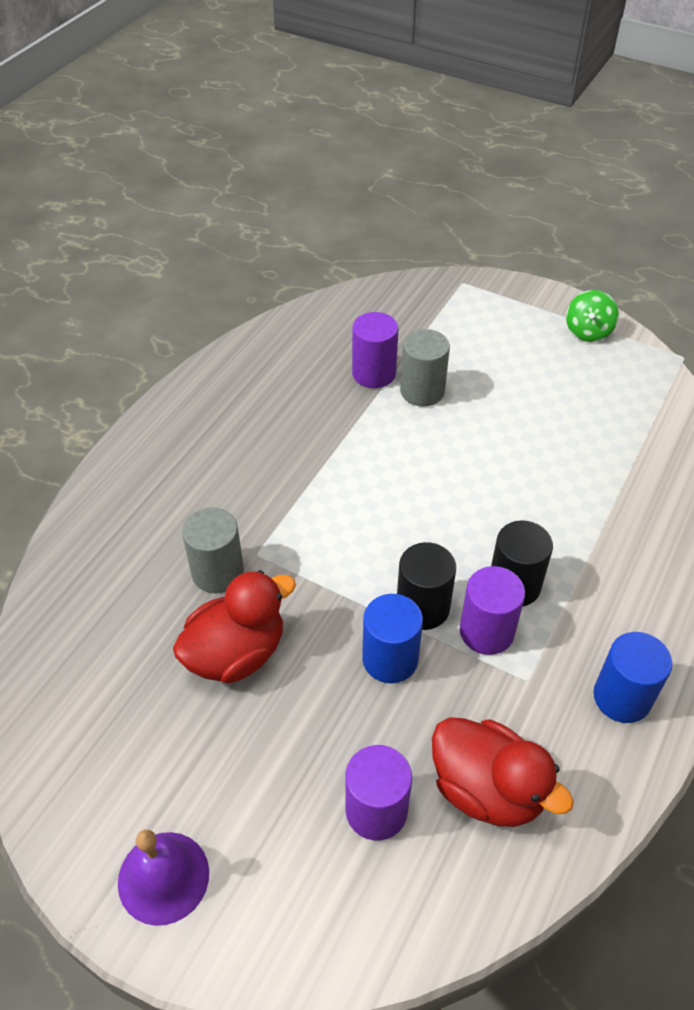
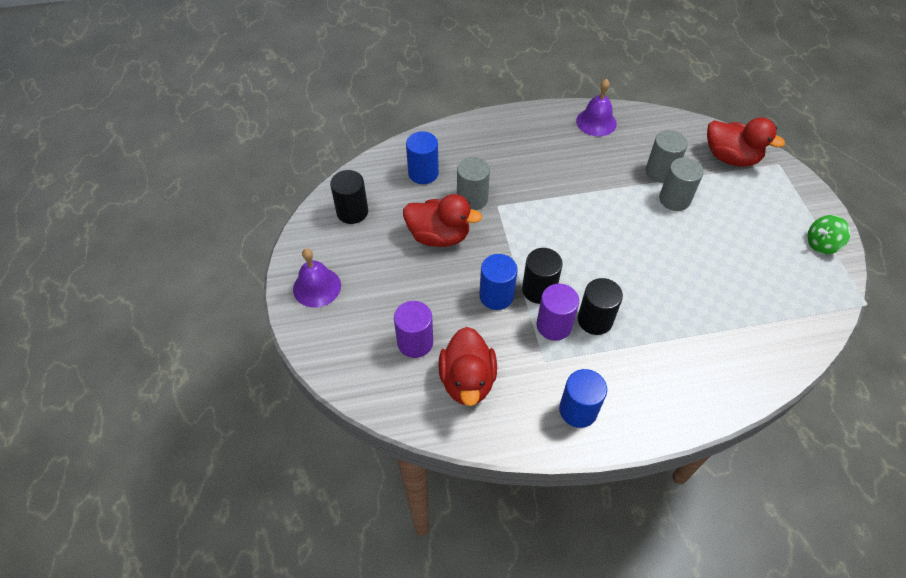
camera: 50 degrees right, 5 degrees up
(82, 729) = (352, 212): none -> black cylinder
(116, 594) = (423, 173): none -> blue cylinder
(243, 370) = (596, 122): none -> purple bell
(374, 373) = (660, 172): purple cylinder -> grey cylinder
(416, 308) = (730, 157): none -> red duck

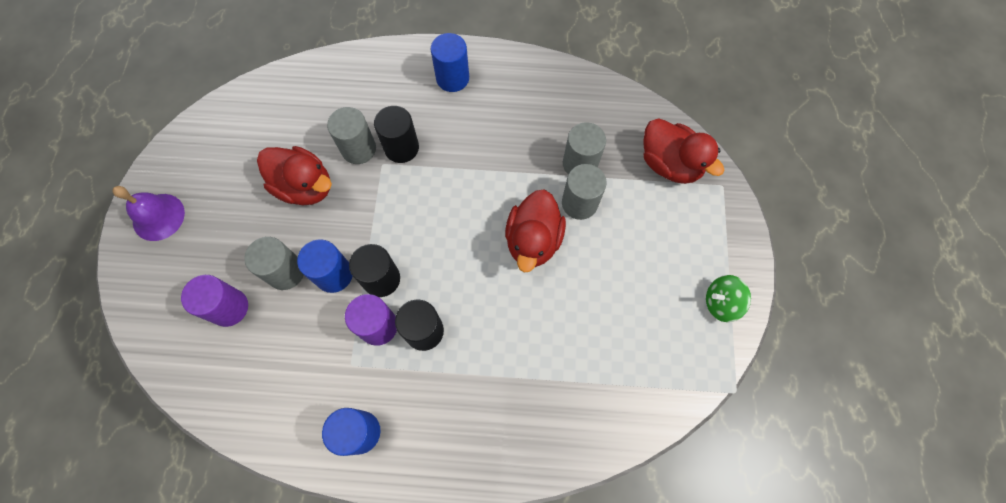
camera: 15 degrees right, 15 degrees up
(352, 212) = (228, 135): black cylinder -> black cylinder (401, 148)
(423, 173) = (320, 104): blue cylinder -> blue cylinder (452, 78)
(453, 303) = (286, 272): none -> grey cylinder
(467, 380) = (263, 366): red duck -> red duck (533, 240)
(596, 122) = (537, 81): purple bell -> none

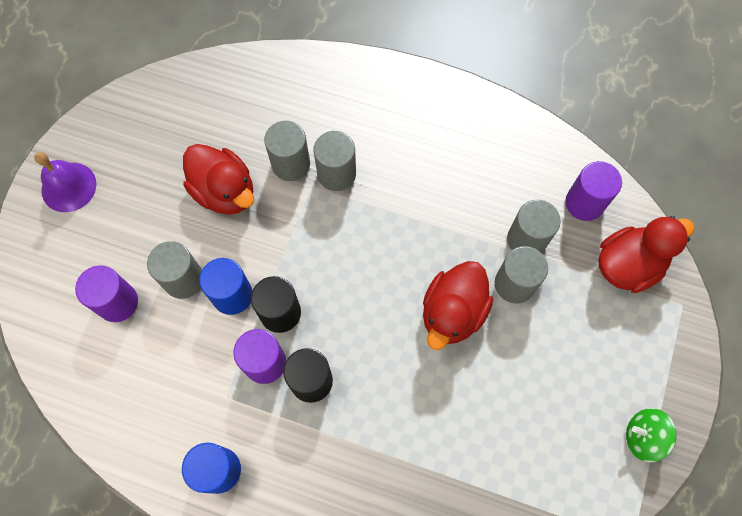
camera: 15 degrees right, 0 degrees up
(401, 148) = (336, 174): black cylinder -> grey cylinder
(452, 78) = (411, 108): blue cylinder -> none
(620, 122) = (584, 203): none -> purple cylinder
(669, 164) = (628, 265): red duck -> red duck turned 90 degrees counterclockwise

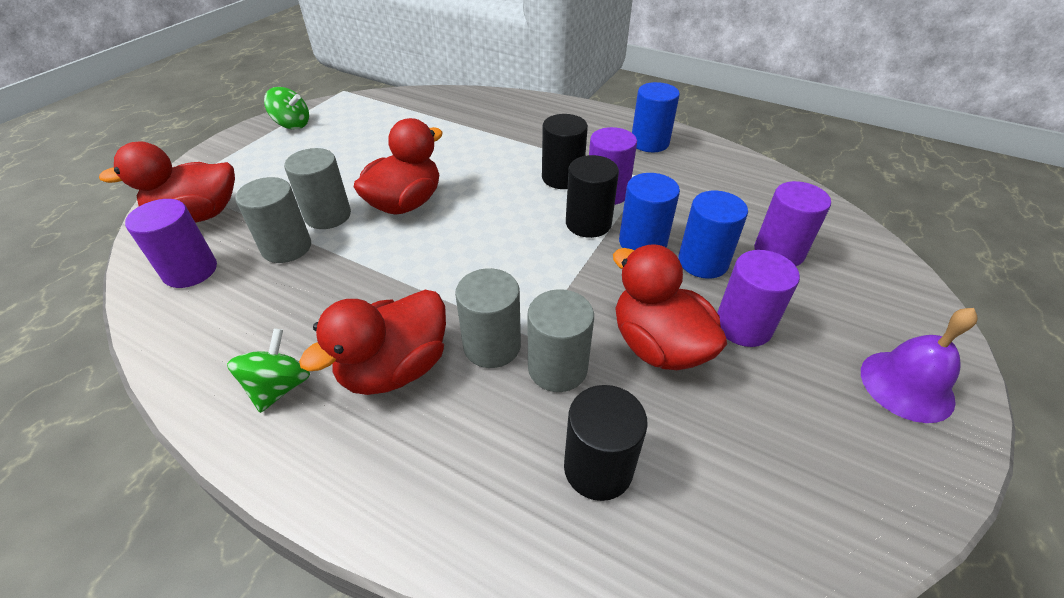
camera: 170 degrees left, 25 degrees down
(163, 218) = (743, 326): none -> purple cylinder
(183, 279) = (703, 262): grey cylinder -> blue cylinder
(262, 107) = (598, 468): none -> black cylinder
(394, 147) = (395, 368): none -> red duck
(459, 124) = (279, 387): none -> green spinning top

